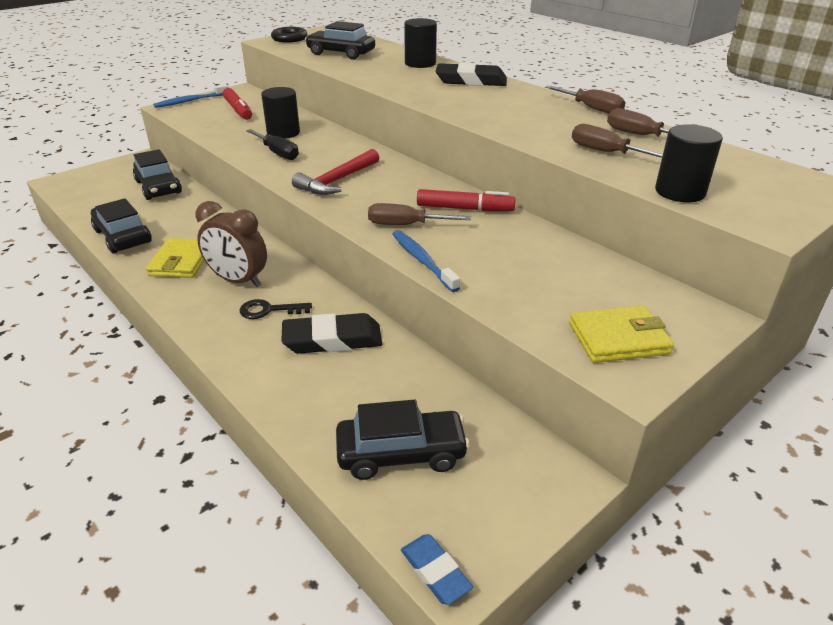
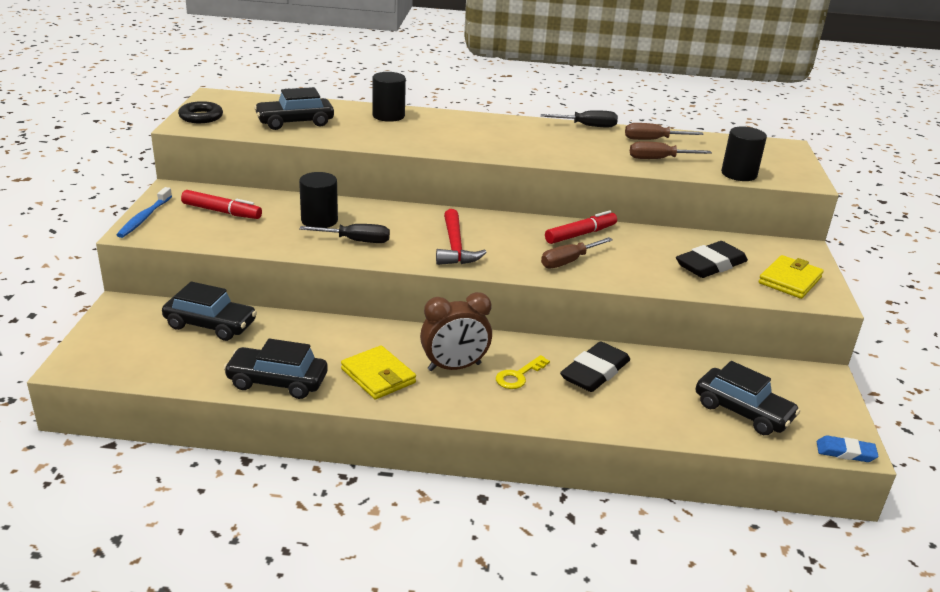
camera: 45 degrees left, 5 degrees down
(269, 310) = (518, 376): black key -> yellow key
(401, 453) = (743, 411): black car -> black car turned 90 degrees clockwise
(422, 260) = (624, 281): blue toothbrush -> none
(471, 81) = (463, 123): black eraser -> black eraser (710, 265)
(591, 108) = (588, 126): brown screwdriver -> black screwdriver

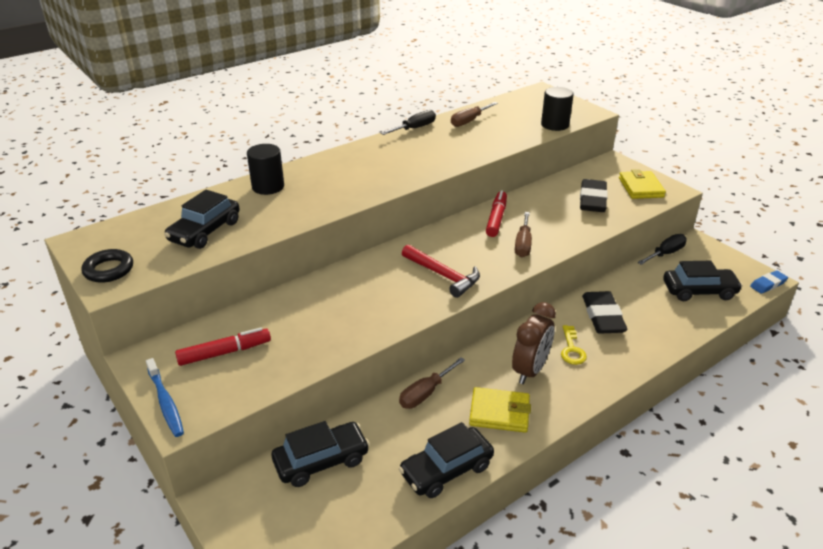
camera: 40 degrees left, 5 degrees up
(319, 220) = (316, 312): black cylinder -> none
(356, 241) = (372, 313): black screwdriver -> black screwdriver (665, 253)
(658, 159) = (498, 135): brown screwdriver -> brown screwdriver (425, 393)

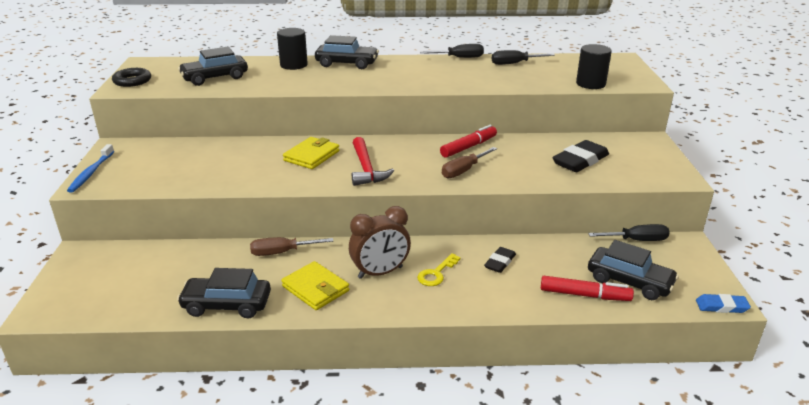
camera: 35 degrees right, 5 degrees down
(225, 352) = (160, 160): red marker -> red marker (584, 295)
(321, 461) = (161, 260): black car -> black car (347, 63)
(469, 121) = (514, 63): brown screwdriver -> black screwdriver
(603, 316) = (500, 262): black eraser -> black eraser, size x0.58
(640, 187) = (647, 166): yellow wallet -> yellow wallet (311, 156)

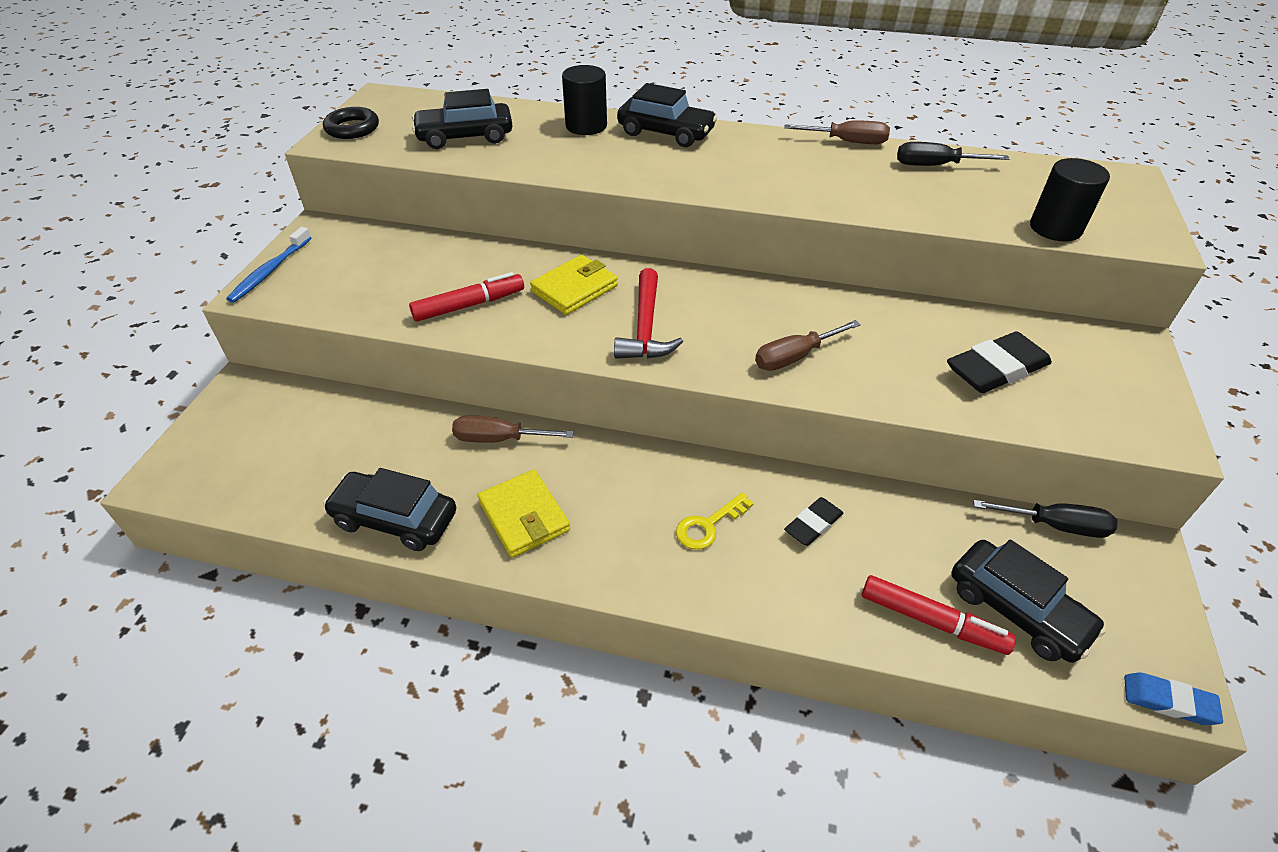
camera: 15 degrees right, 15 degrees up
(380, 272) = (625, 506): brown clock -> none
(460, 58) = (847, 142): black screwdriver -> brown screwdriver
(468, 147) = (818, 309): red marker -> red marker (469, 305)

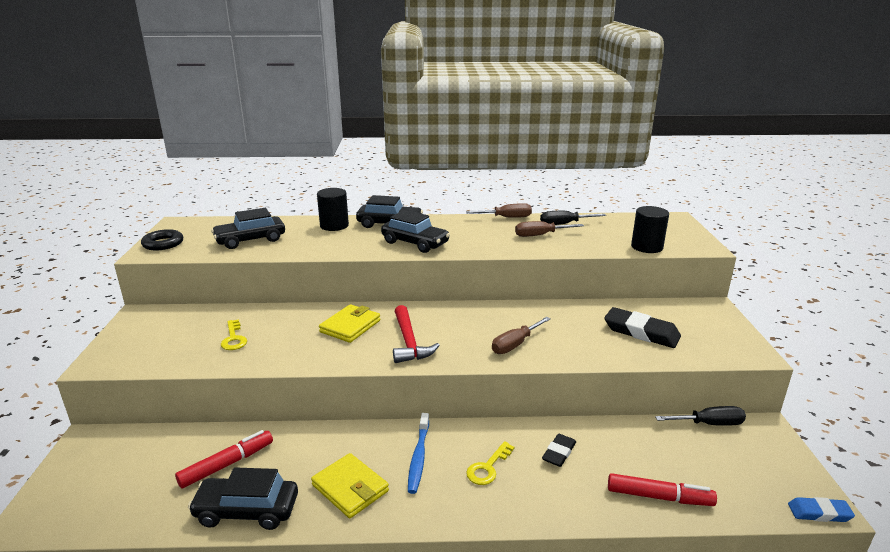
camera: 15 degrees left, 20 degrees down
(270, 271) = (108, 347): blue toothbrush -> blue toothbrush (418, 457)
(420, 283) = (234, 338): none -> yellow key
(469, 305) = (276, 347): red marker -> red marker (227, 464)
(499, 439) = (314, 440): brown screwdriver -> brown screwdriver (540, 235)
(996, 369) = (641, 332): black eraser -> black eraser turned 75 degrees clockwise
(1017, 609) = (708, 478): black car -> black car (415, 243)

